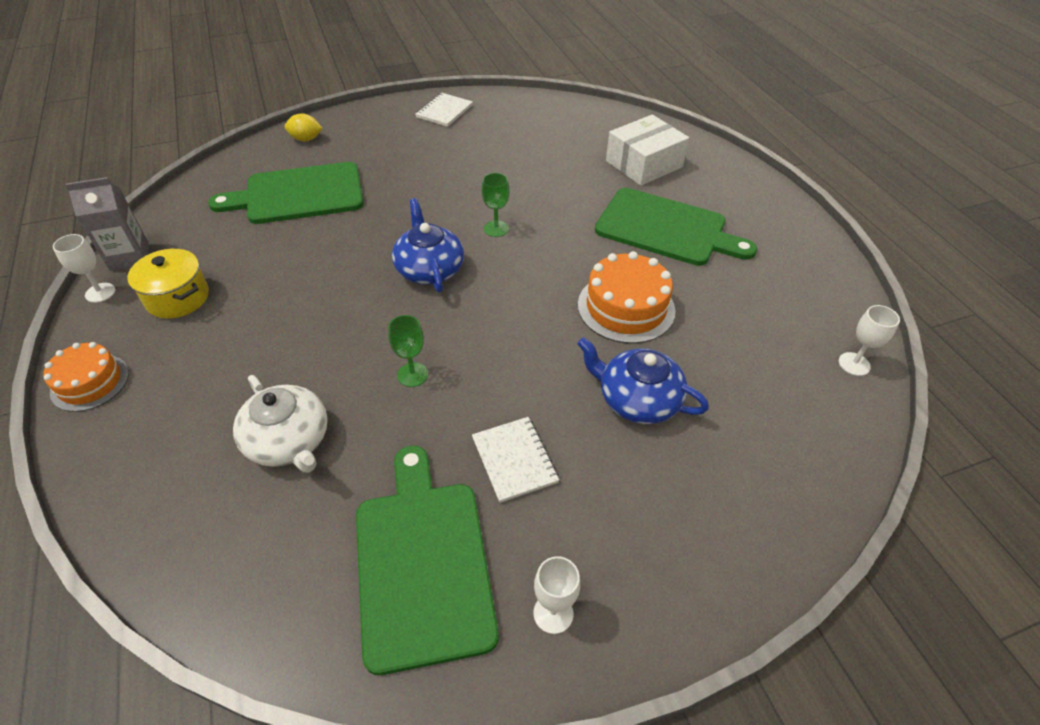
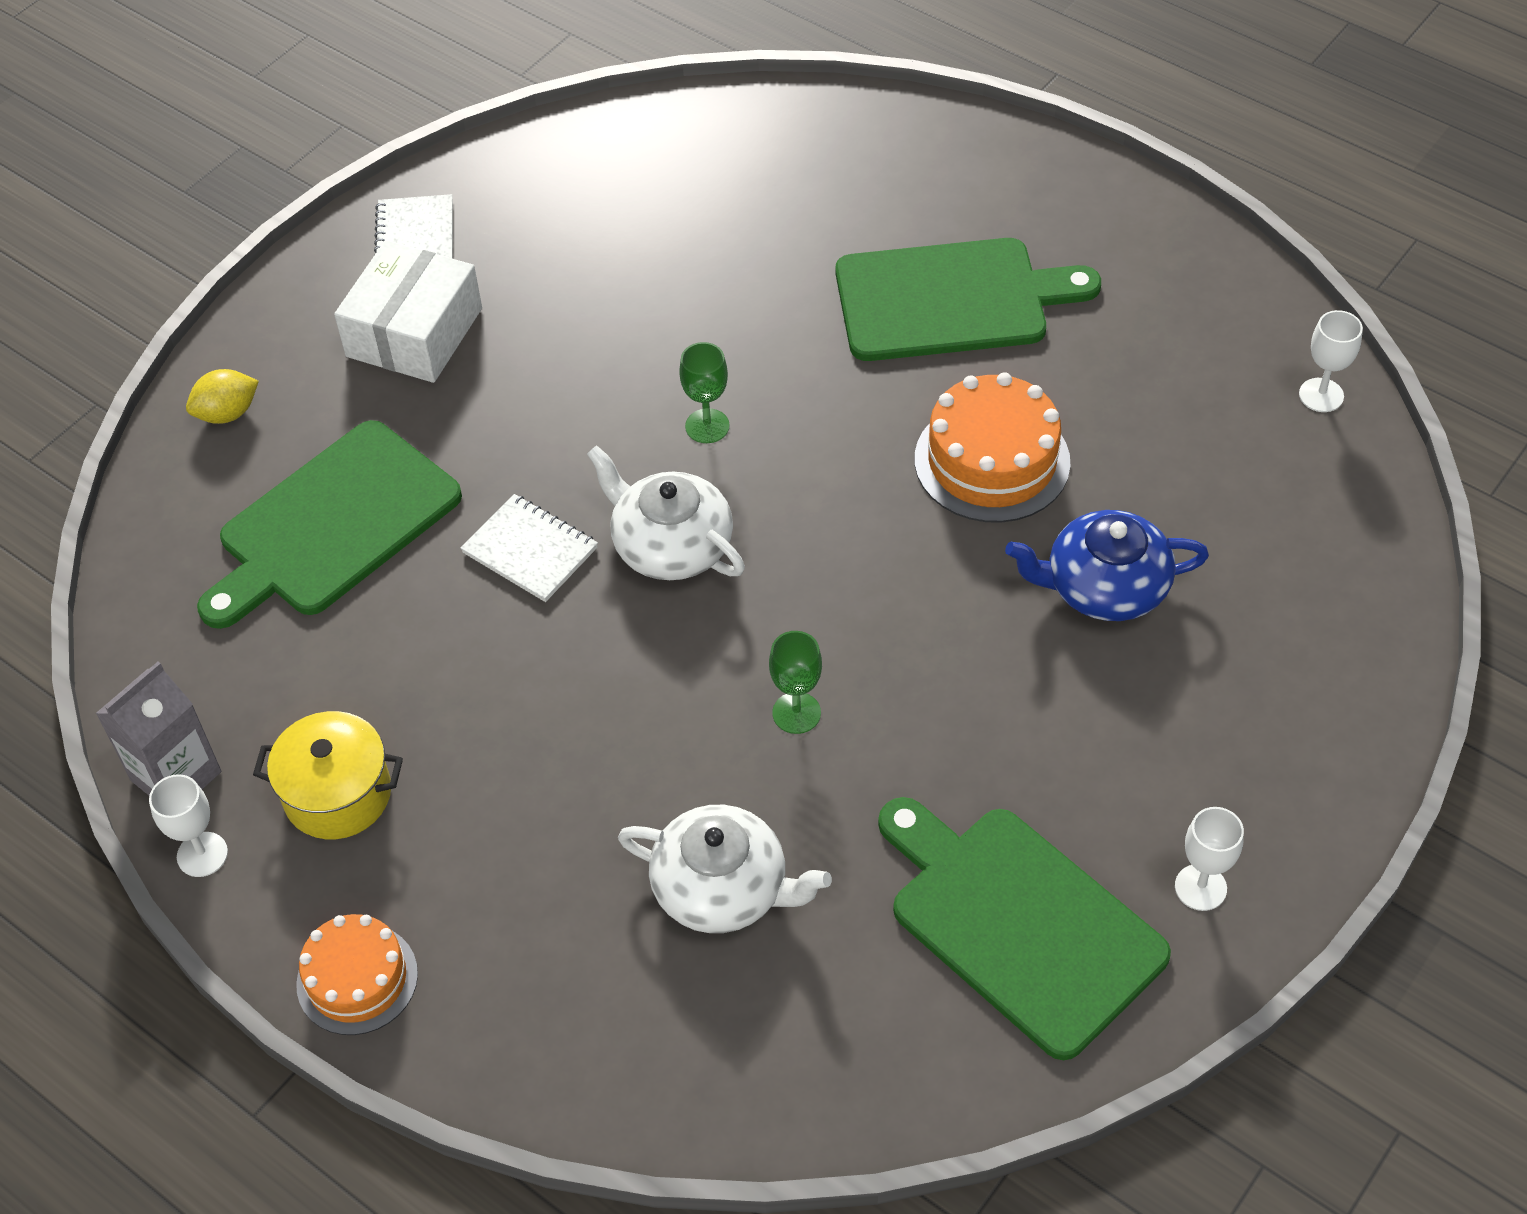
camera: 30 degrees left, 5 degrees up
(429, 269) = (671, 545): blue teapot -> white teapot
(514, 460) = (1021, 748): white notebook -> white notebook (530, 550)
(644, 164) = (830, 193): white box -> white box (414, 332)

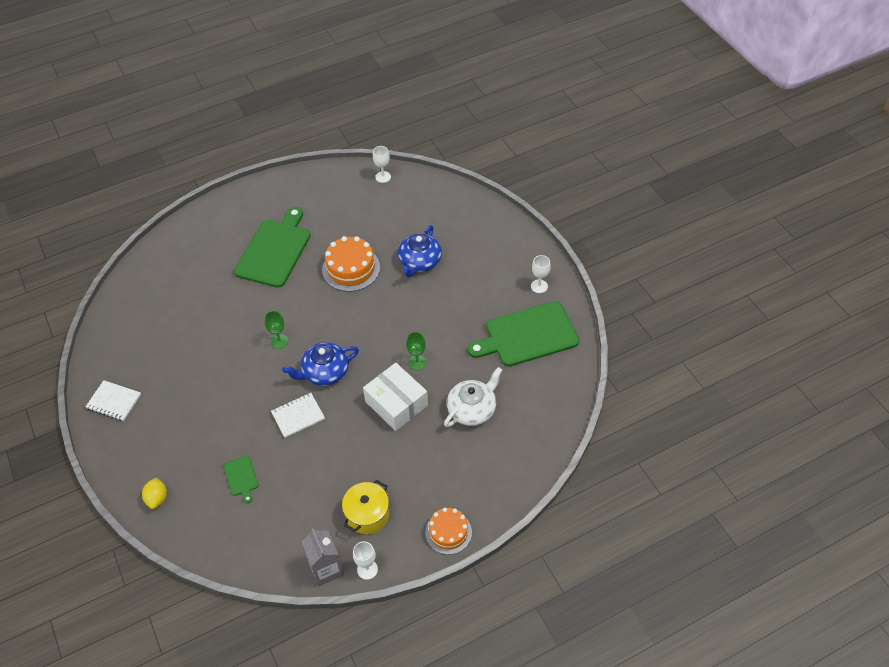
camera: 65 degrees left, 0 degrees up
(333, 524) = (241, 477): green cutting board -> green cutting board, size x0.43
(414, 332) = (164, 418): white box -> white box (396, 403)
(671, 545) = (325, 372): white teapot -> blue teapot

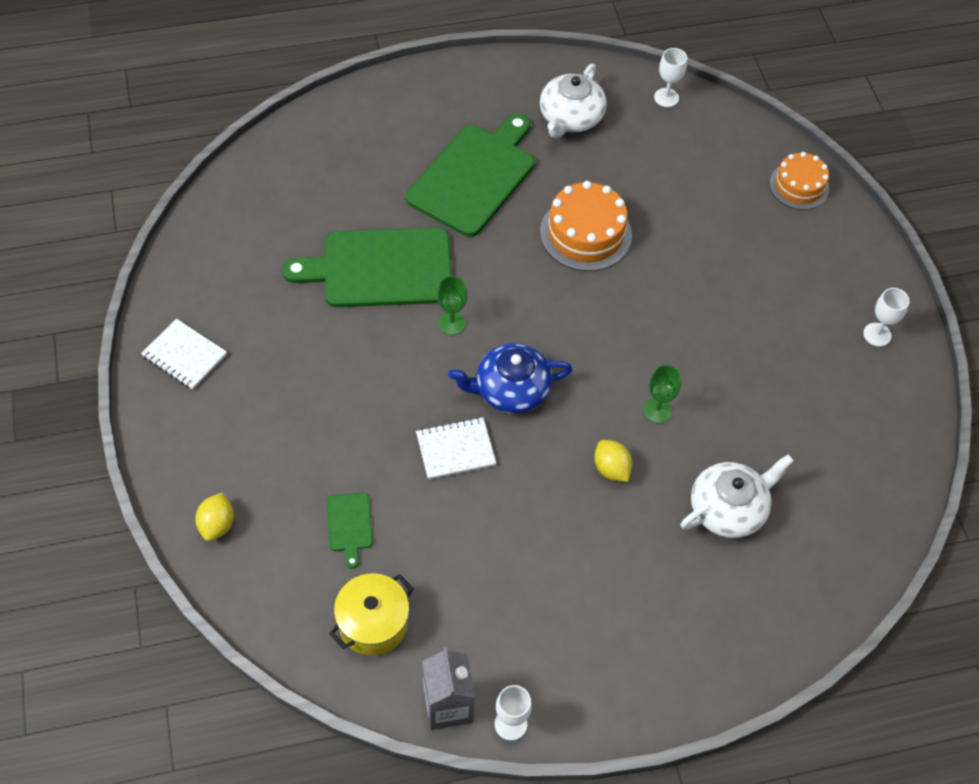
camera: 10 degrees right, 5 degrees up
(326, 202) = (570, 117): none -> white teapot
(367, 514) = (529, 636): yellow pot -> yellow pot (373, 623)
(396, 403) = (611, 469): white box -> yellow lemon
(419, 261) = (695, 248): blue teapot -> none
(448, 532) = (649, 698): orange cake -> orange cake (799, 186)
(527, 335) = (841, 410): green cutting board -> green cutting board (380, 268)

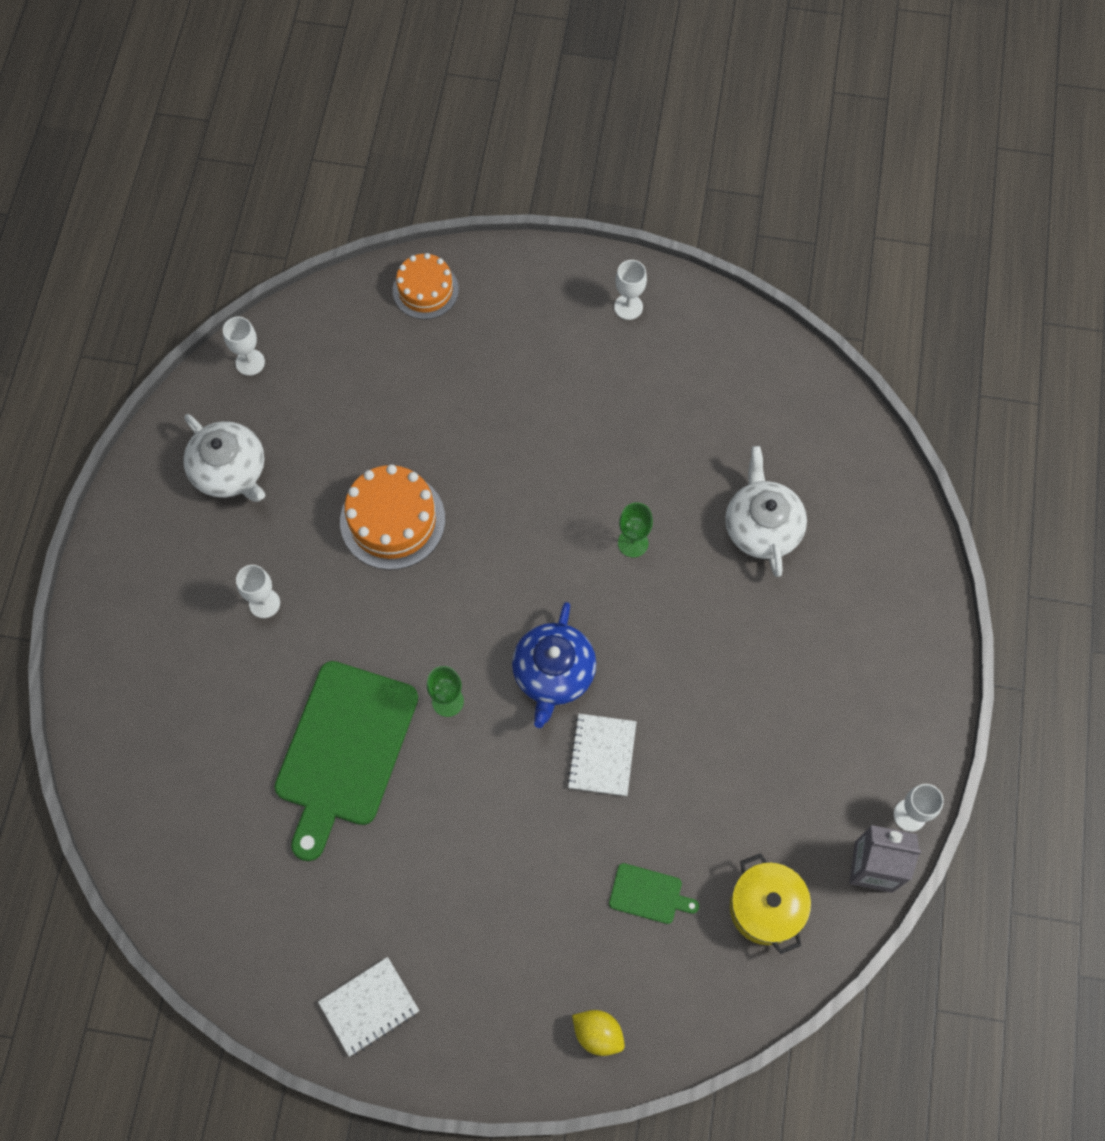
camera: 65 degrees left, 10 degrees up
(474, 176) = (264, 603): green cutting board -> white goblet
(611, 469) = (680, 614): yellow lemon -> none

